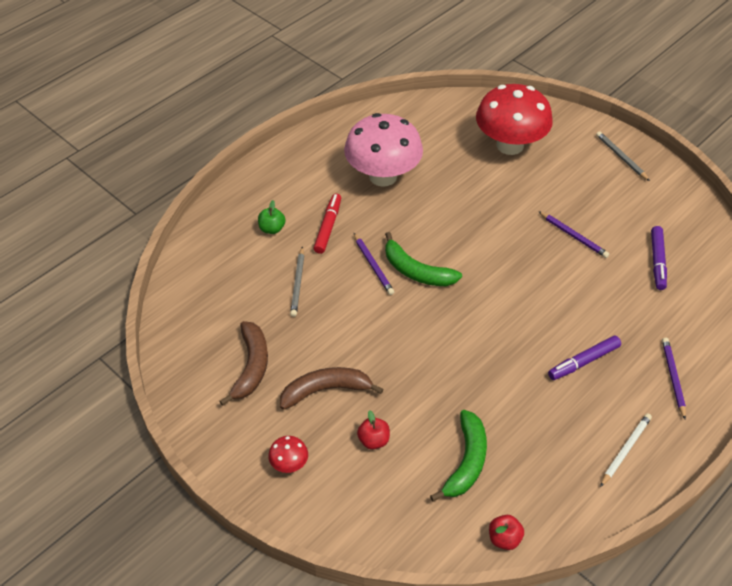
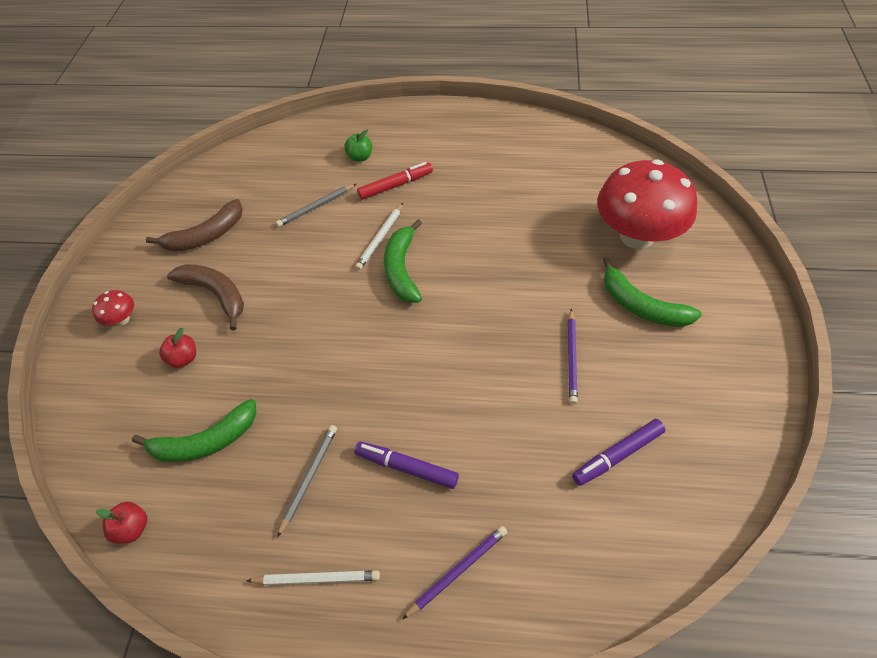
camera: 55 degrees right, 5 degrees up
(373, 265) = (380, 238): purple pencil -> white pencil
(383, 176) = (491, 180): pink mushroom -> none
(565, 181) = (641, 306): none -> green banana
(621, 157) = (735, 331): grey pencil -> grey pencil (309, 478)

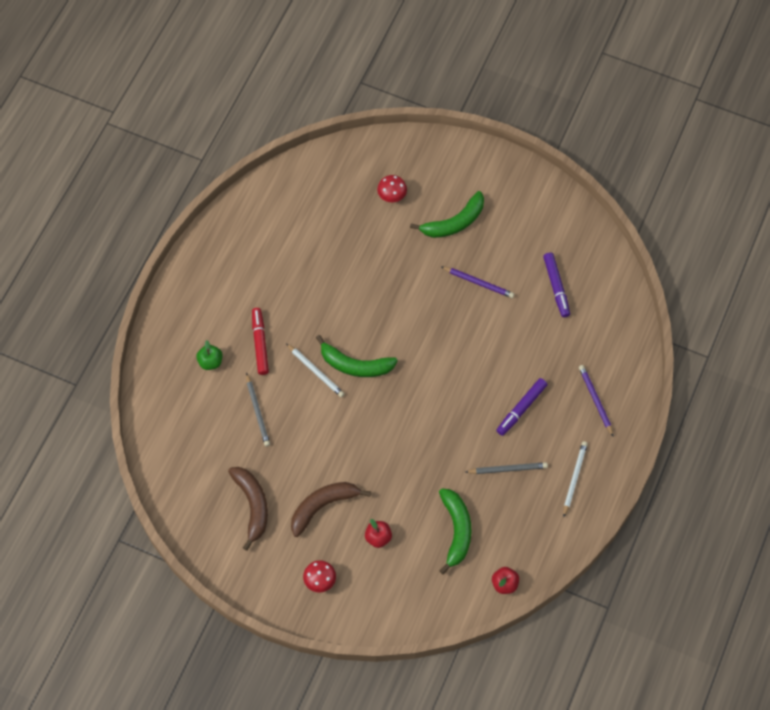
camera: 75 degrees left, 10 degrees up
(309, 478) = (507, 469): grey pencil -> grey pencil turned 135 degrees clockwise
(636, 236) = (392, 196): red mushroom -> red mushroom, size x0.41

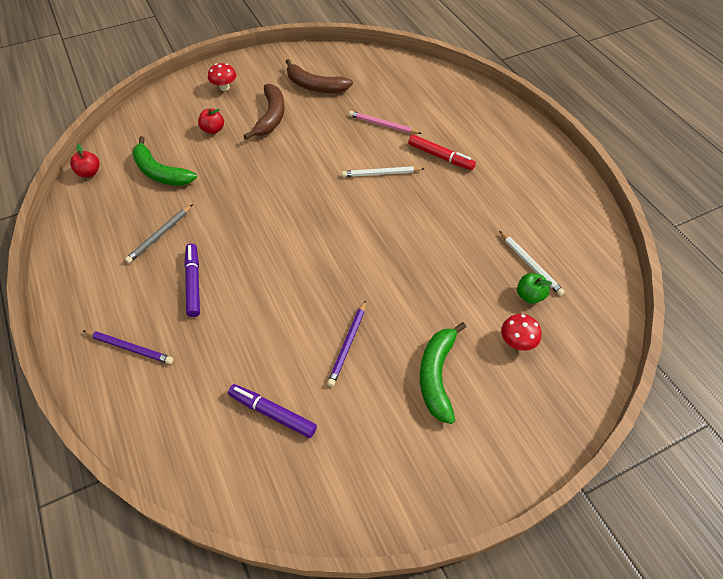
camera: 130 degrees right, 10 degrees down
(210, 362) = (452, 123): green apple -> green apple (529, 295)
(257, 411) = (383, 125): grey pencil -> pink pencil
(355, 365) = (361, 199): green banana -> none
(478, 283) = (348, 344): purple pencil -> purple pencil turned 45 degrees counterclockwise
(574, 478) = (93, 274): white pencil -> white pencil (530, 264)

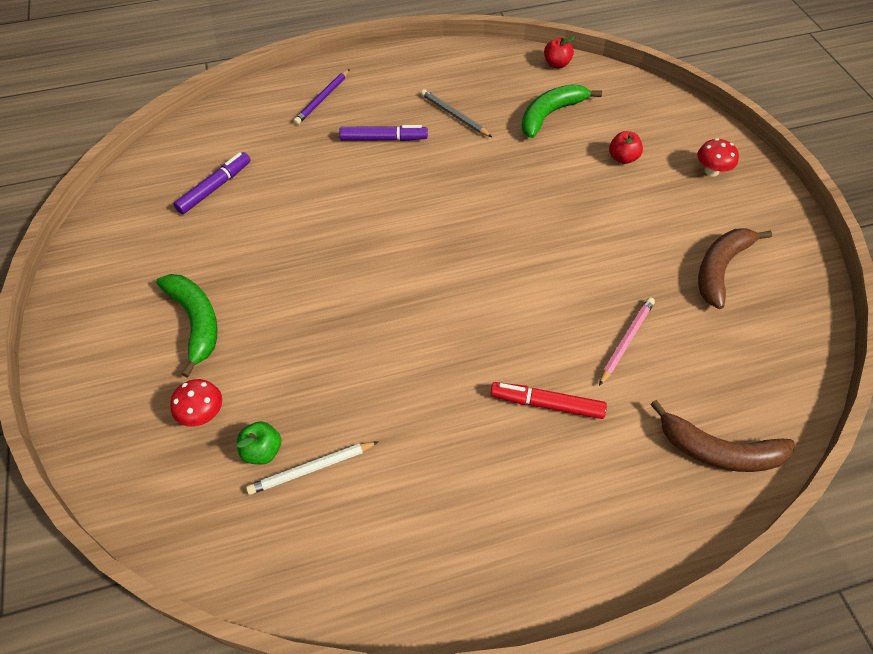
camera: 100 degrees right, 0 degrees up
(271, 117) = (647, 214): brown banana -> brown banana (718, 451)
(348, 344) = (265, 251): purple pencil -> none
(381, 173) = (520, 322): white pencil -> none
(437, 375) = (196, 322): green banana -> green banana turned 45 degrees clockwise
(440, 157) = (547, 404): red marker -> red marker turned 60 degrees clockwise

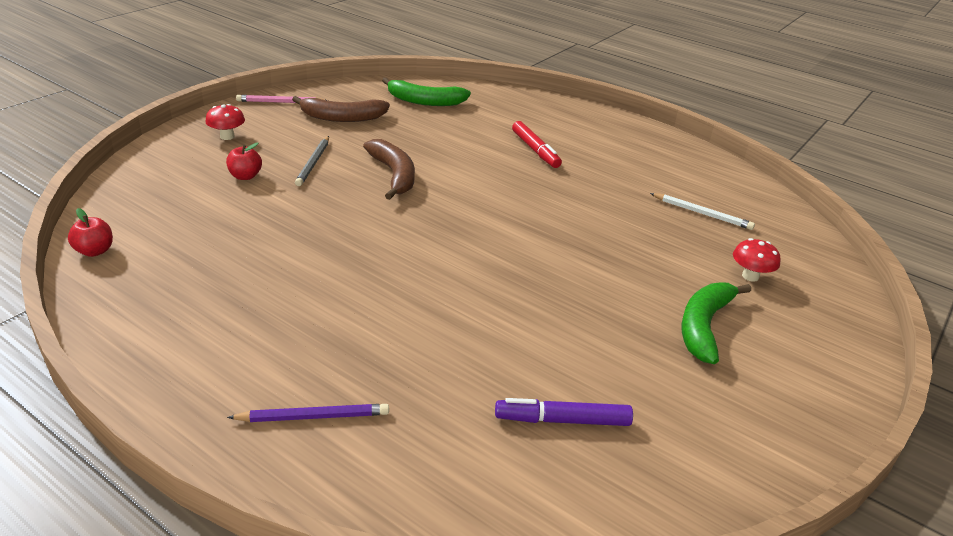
camera: 130 degrees left, 20 degrees down
(262, 451) = (725, 237): green apple -> none
(383, 139) = (346, 324): purple marker -> none
(454, 115) = (258, 290): grey pencil -> grey pencil (313, 163)
(550, 114) = (204, 229): green banana -> green banana (424, 101)
(626, 341) = (450, 136): pink pencil -> pink pencil (280, 102)
(718, 451) = (491, 99): brown banana -> brown banana (394, 175)

